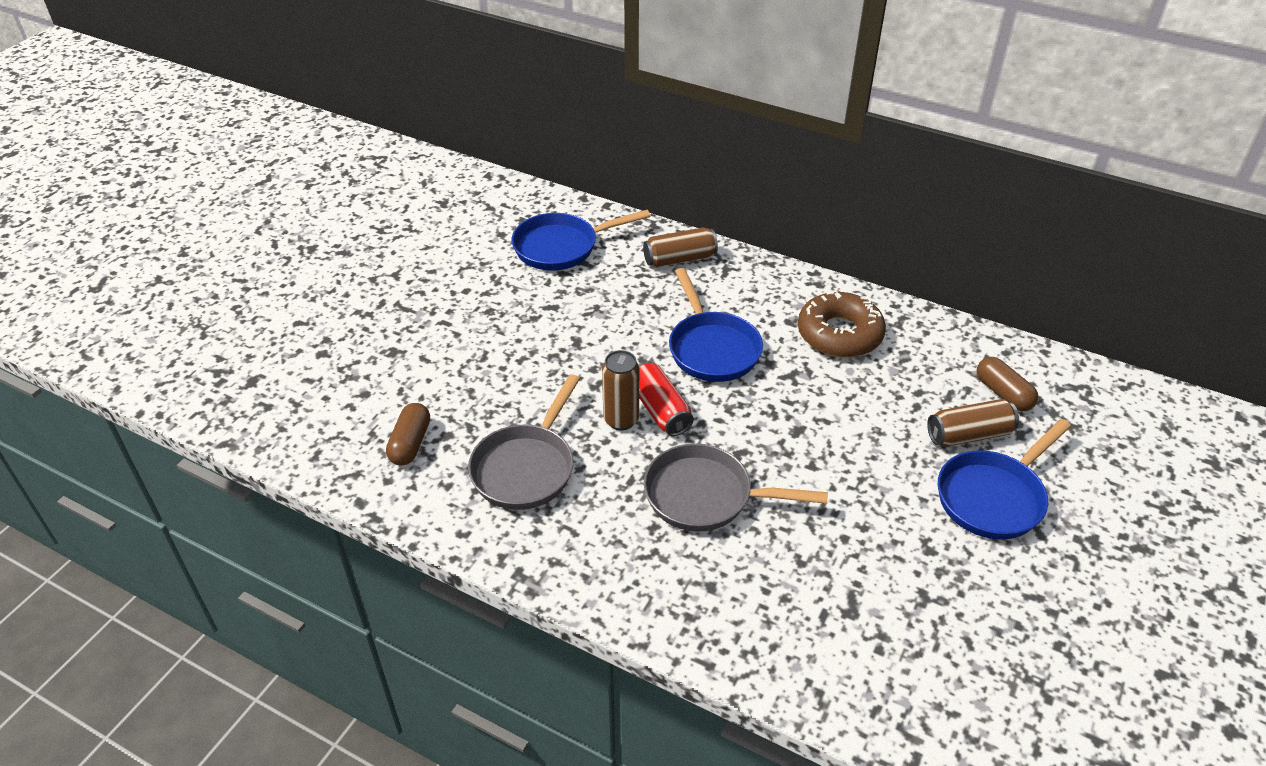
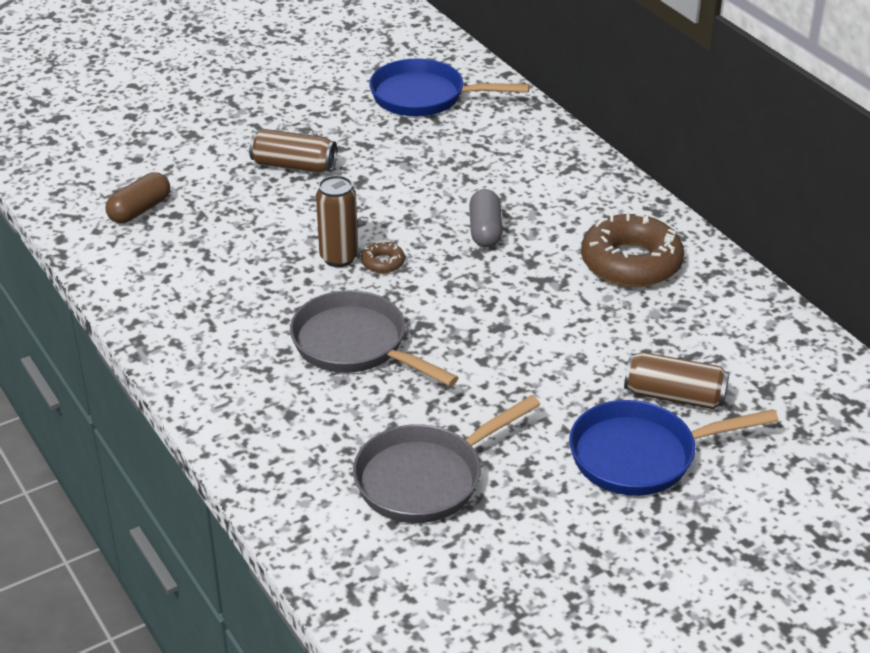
camera: 30 degrees right, 5 degrees down
(526, 468) = (218, 264): grey pan -> grey pan (426, 478)
(660, 410) = (383, 263): red can -> brown donut
(679, 259) = (532, 143): brown can -> brown can (294, 166)
(712, 348) = (485, 230): blue pan -> grey capsule
(1003, 393) = (754, 375): brown capsule -> none

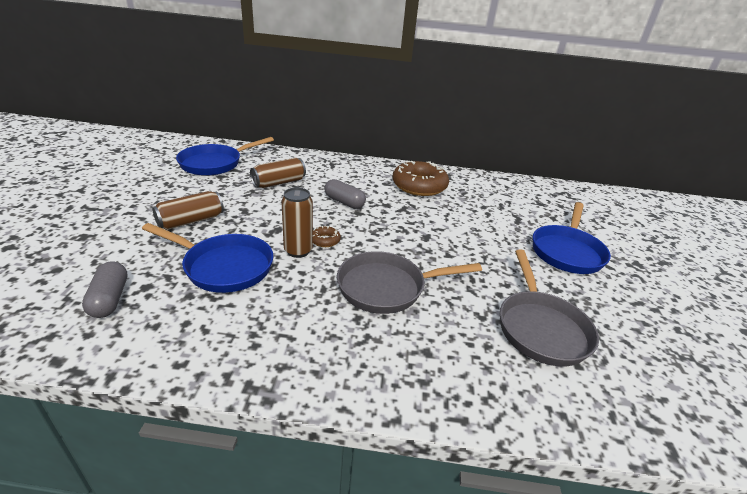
camera: 55 degrees left, 5 degrees down
(140, 210) = (110, 299): brown capsule -> grey capsule
(253, 233) = (224, 267): none -> blue pan
(674, 396) = (527, 222): brown can -> brown can (279, 182)

